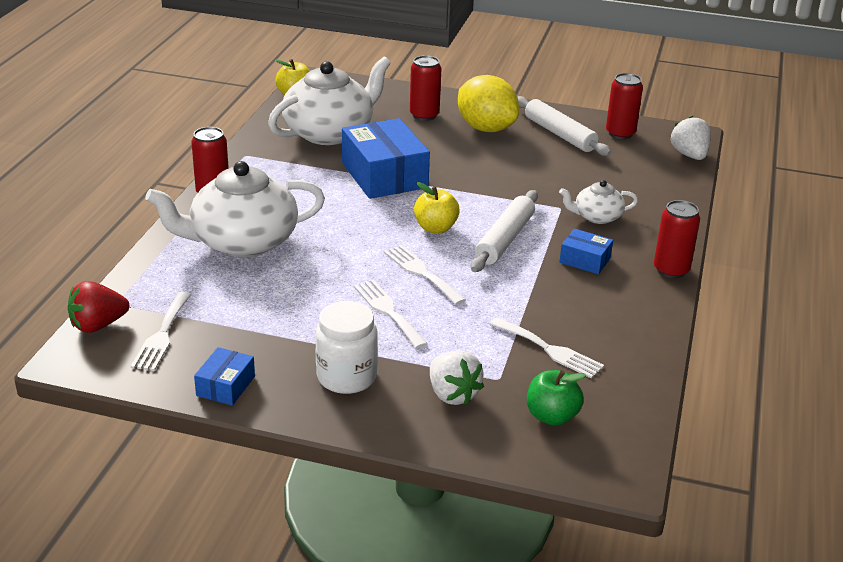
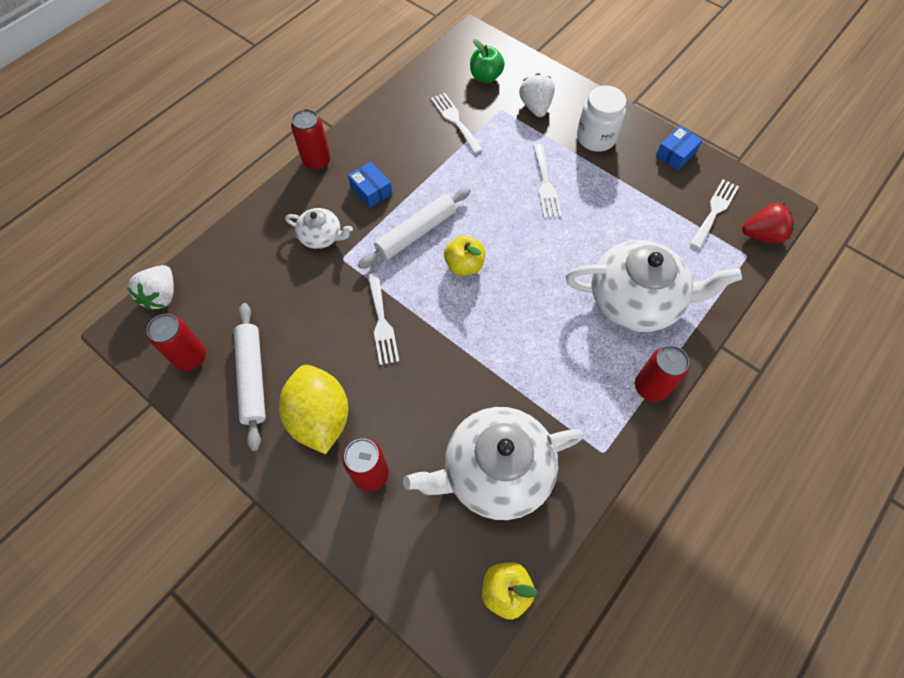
camera: 155 degrees left, 30 degrees up
(384, 175) = (472, 361): blue box -> none
(421, 273) = (503, 216): white fork -> white fork (382, 322)

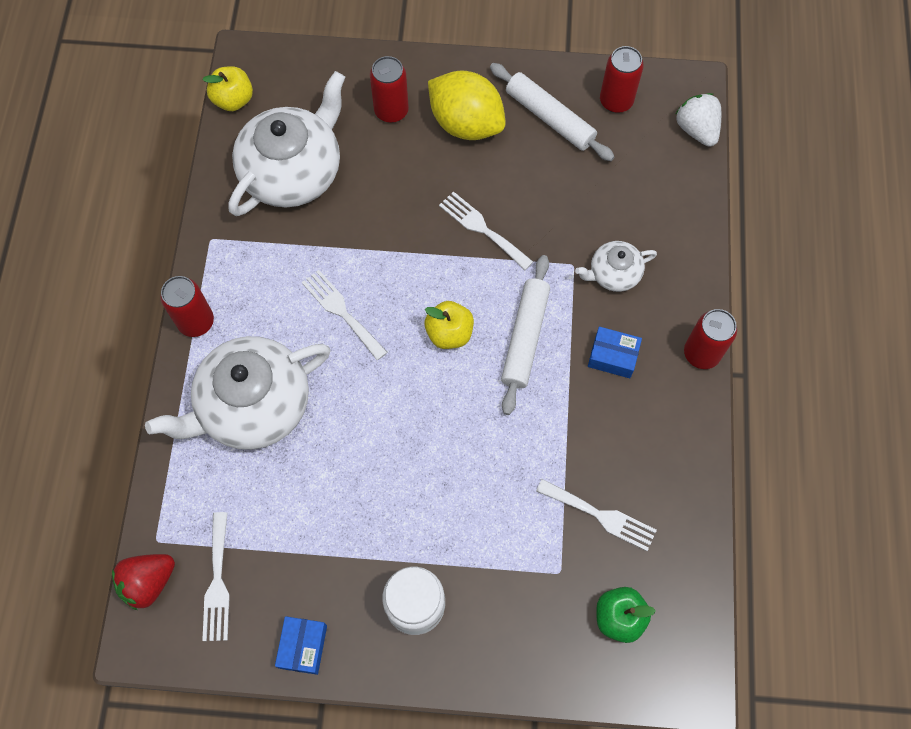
camera: 145 degrees right, 5 degrees up
(535, 107) = (521, 607): white strawberry -> none
(545, 185) = (432, 490): white fork -> white fork (342, 311)

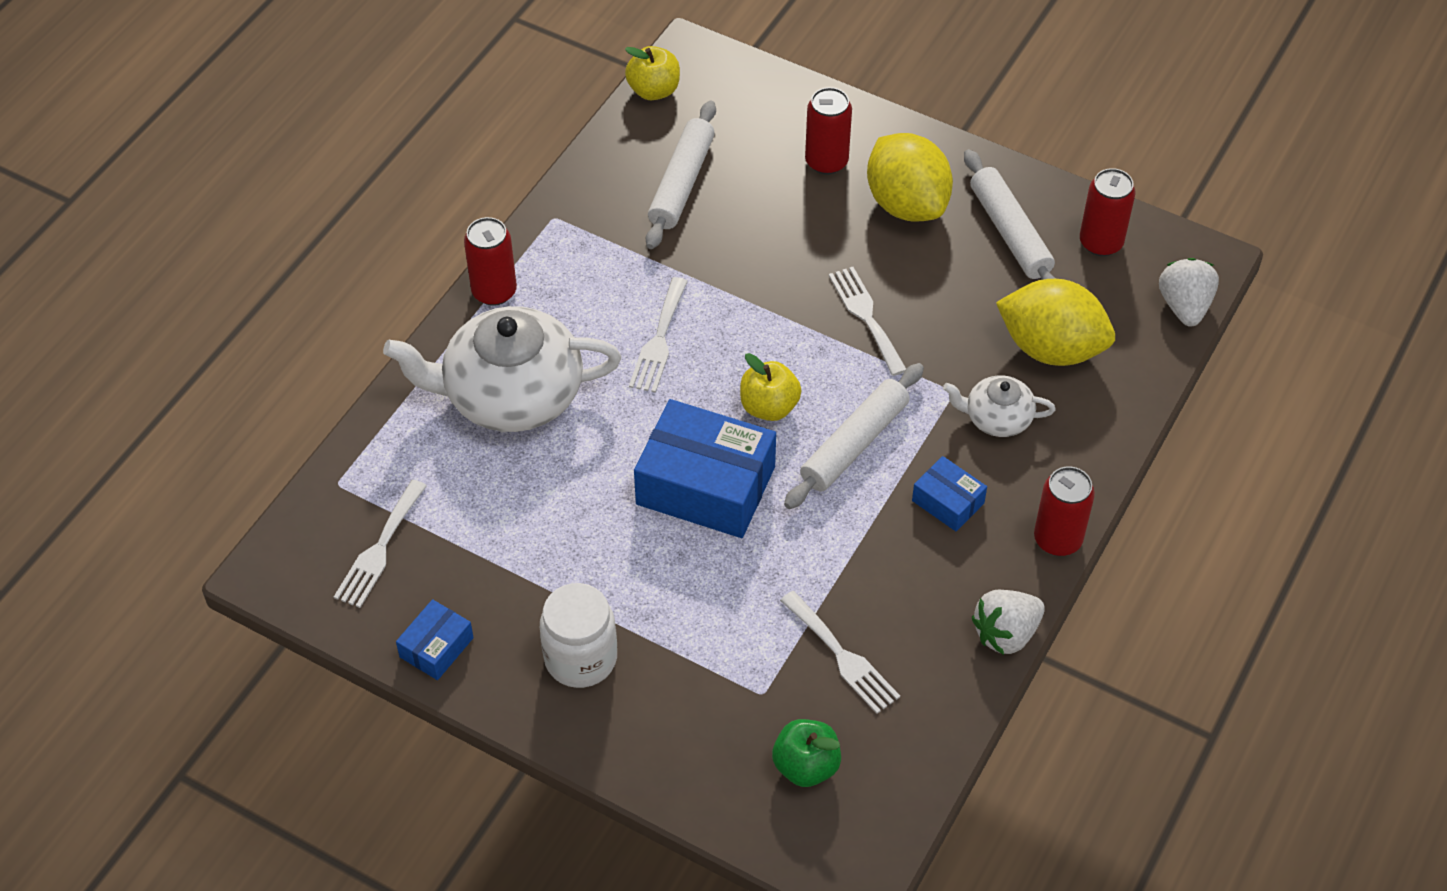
camera: 25 degrees right, 15 degrees down
(148, 582) = (308, 519): red strawberry -> none
(293, 171) = (681, 183): white teapot -> white rolling pin
(342, 311) = (659, 340): white fork -> white fork turned 150 degrees counterclockwise
(435, 419) = (705, 485): none -> blue box
(623, 201) = (1051, 348): none -> yellow lemon
(703, 445) = (1006, 634): none -> white strawberry

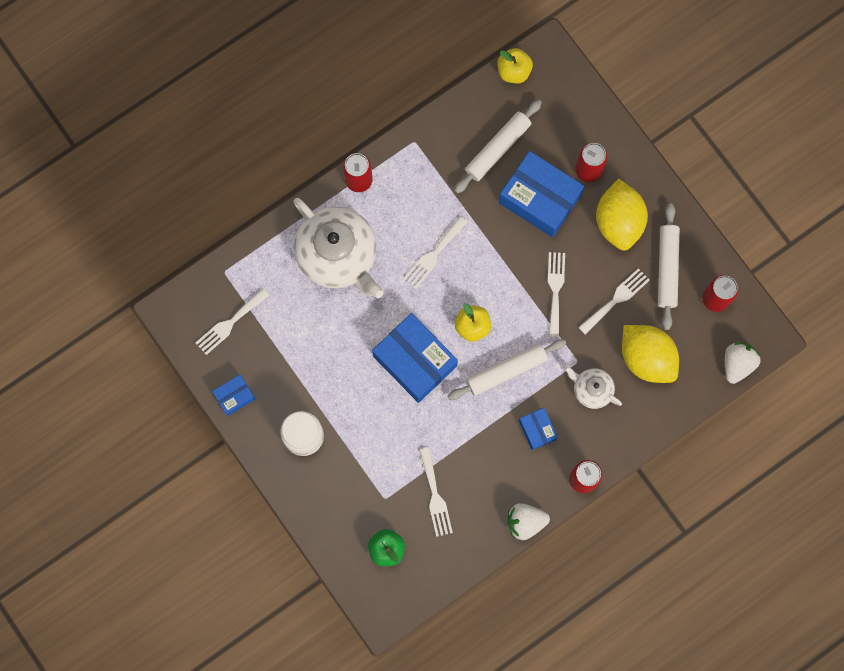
camera: 25 degrees right, 25 degrees up
(511, 395) = (338, 255): white teapot -> white teapot turned 150 degrees counterclockwise
(777, 218) = (539, 198): none -> blue box
(961, 295) = (616, 299): none -> white fork

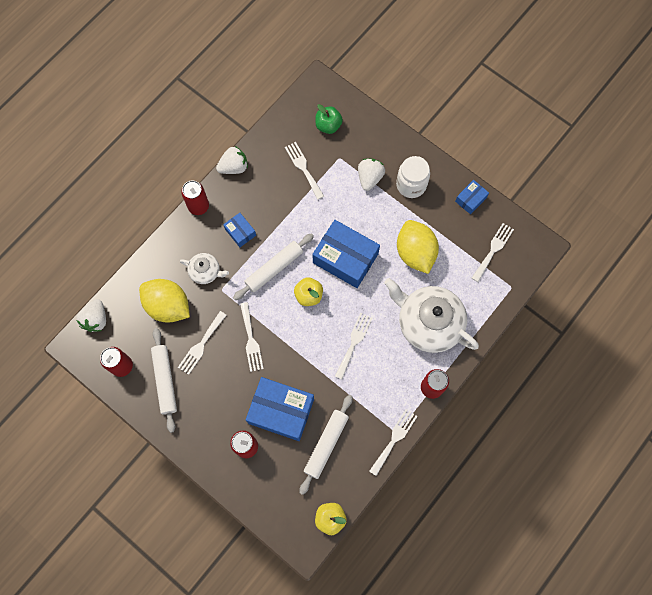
camera: 165 degrees right, 5 degrees down
(353, 459) = (369, 178): none -> white strawberry
(419, 134) = (394, 439): none -> white fork
(618, 221) = (212, 409): yellow lemon -> yellow lemon (415, 252)

